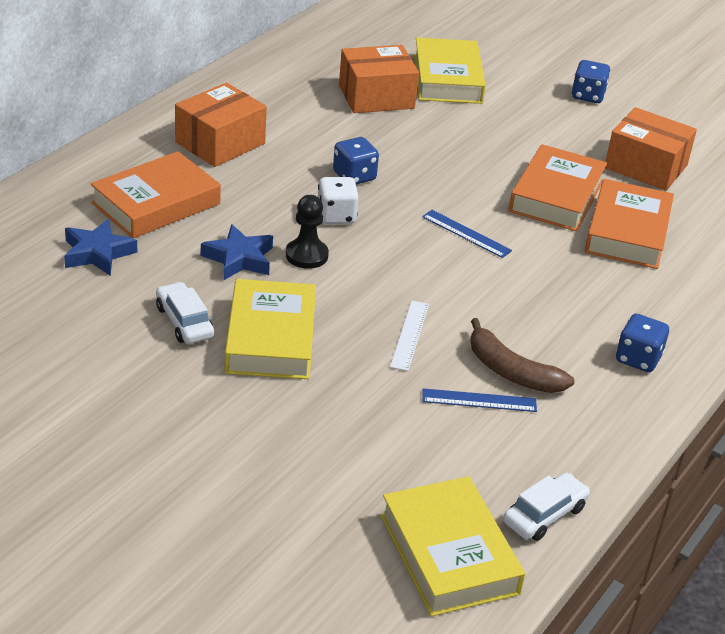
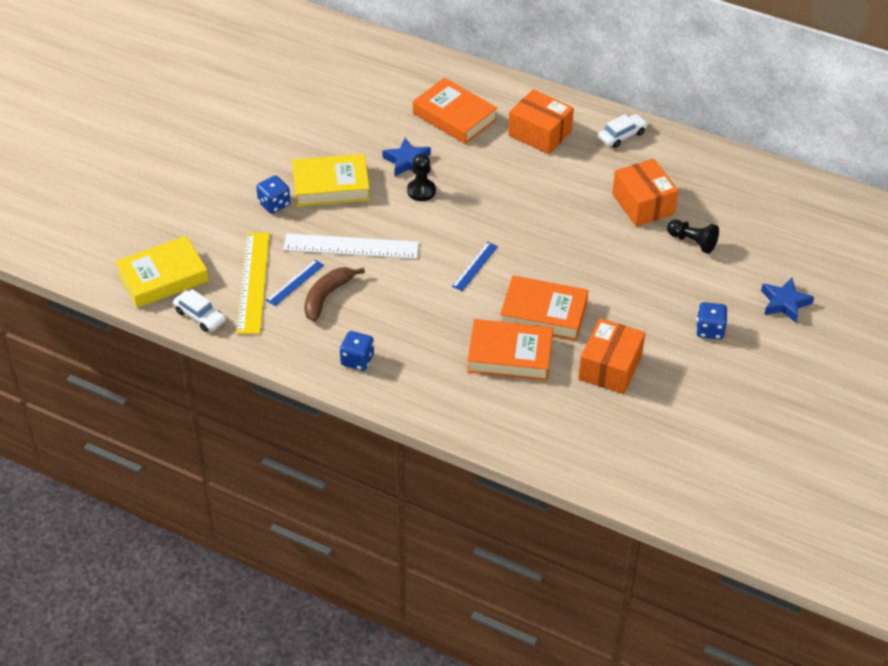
camera: 85 degrees right, 10 degrees up
(97, 253) = (392, 102): blue star -> blue star (784, 303)
(184, 322) = (336, 148): white car -> white car (622, 135)
(336, 216) = (472, 199): white dice -> none
(354, 176) = (525, 203): blue dice -> blue dice (274, 204)
(409, 335) = (351, 246): white ruler -> white ruler, size x1.89
(447, 79) = (692, 242): yellow book -> black pawn
(473, 445) = (253, 282): none -> yellow ruler
(479, 400) = (295, 282): blue ruler -> blue ruler turned 45 degrees clockwise

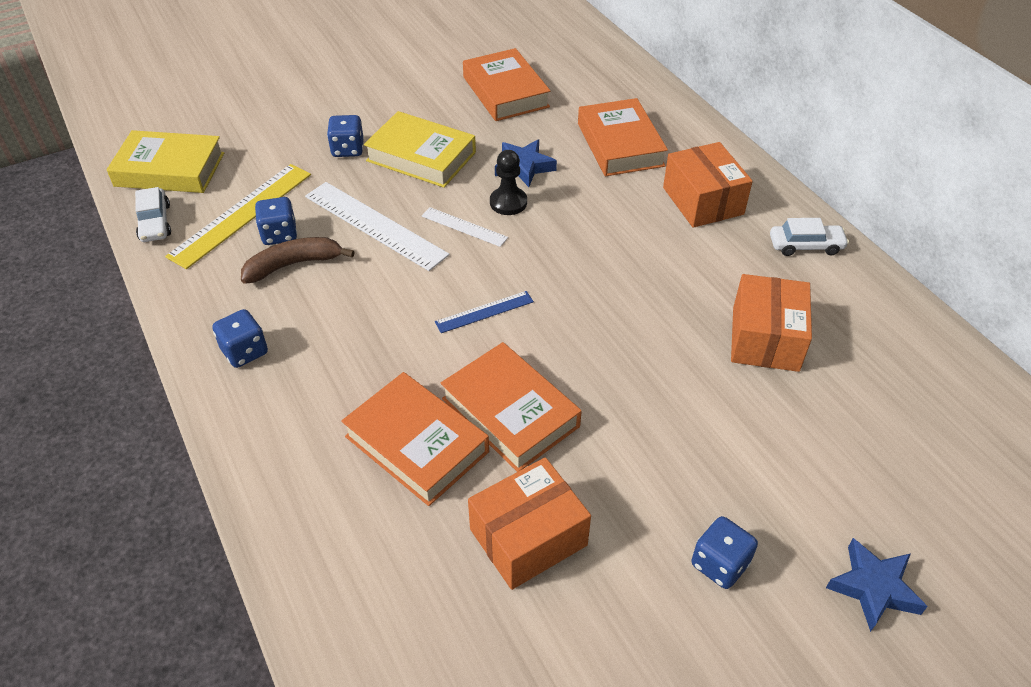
camera: 35 degrees right, 0 degrees up
(295, 282) = (279, 234): blue ruler -> blue dice
(339, 110) = (505, 92): none -> orange book
(409, 220) = (464, 227): none -> white ruler
(692, 242) = (795, 421): black pawn -> none

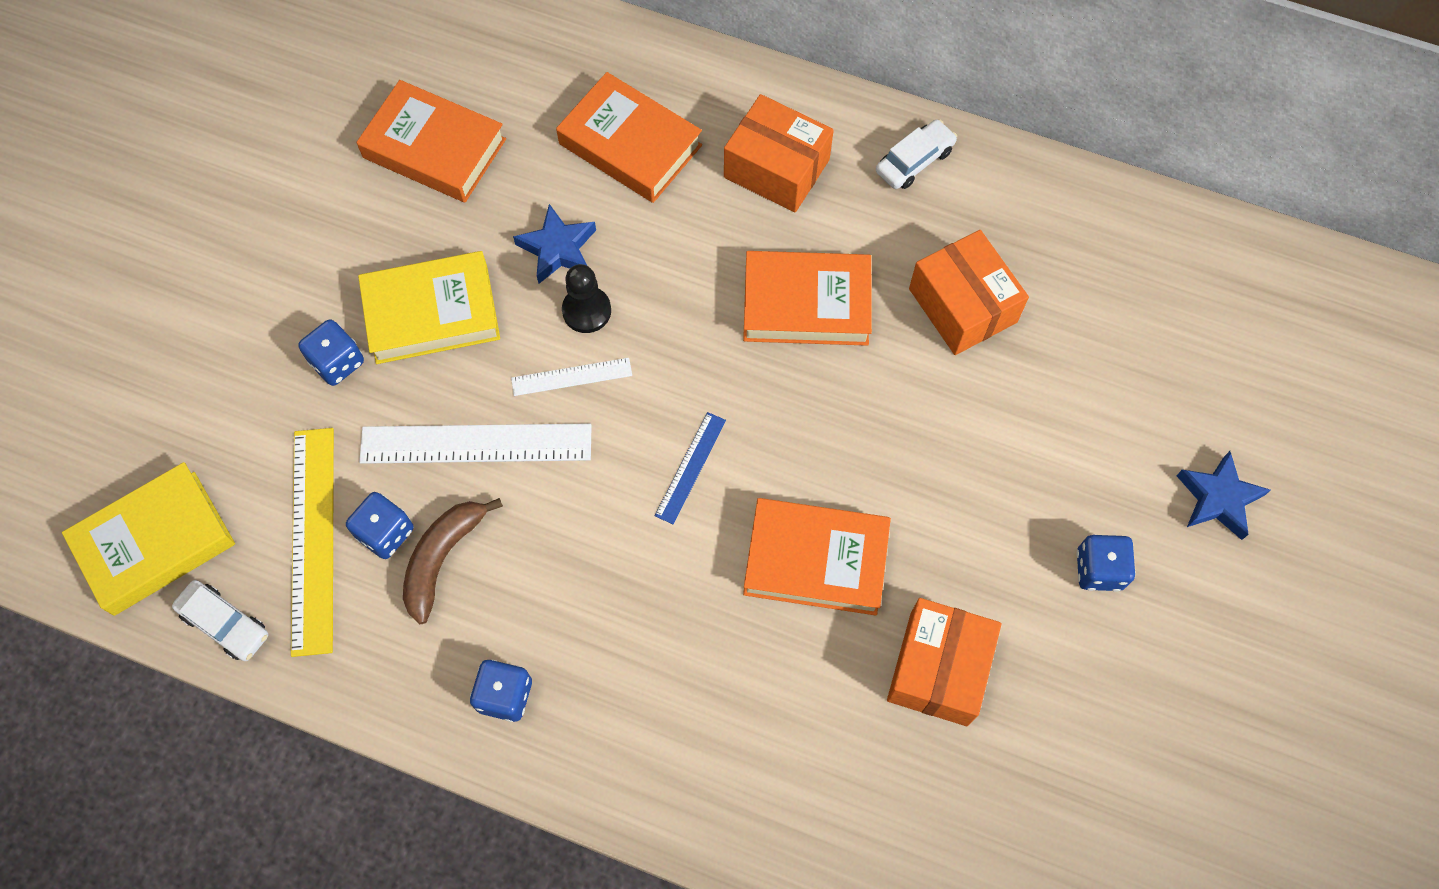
camera: 40 degrees left, 20 degrees up
(416, 444) = (766, 659): orange book -> orange book (806, 304)

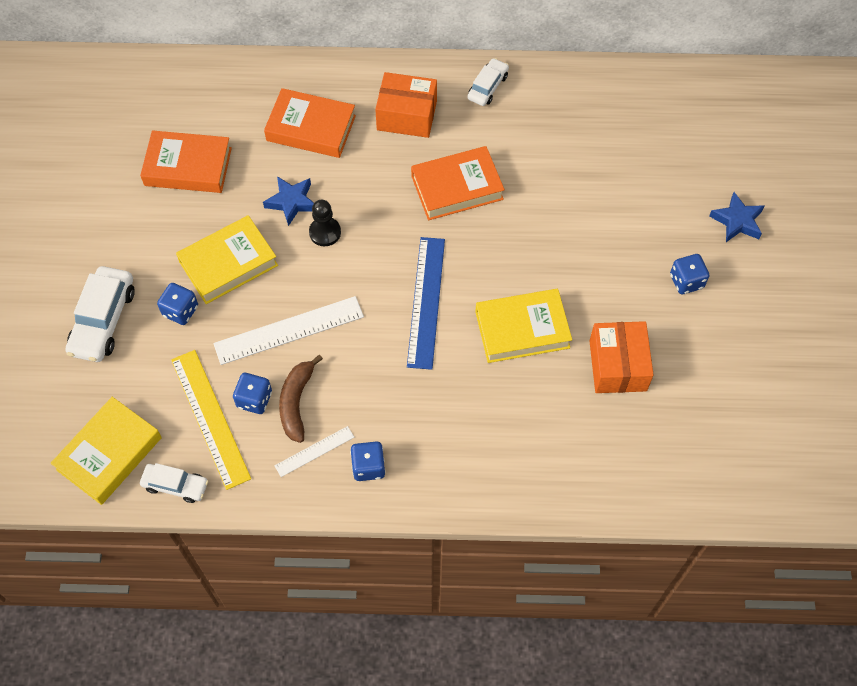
camera: 20 degrees left, 5 degrees down
(227, 340) = (103, 320): none -> white car
(571, 377) = (332, 273): white ruler -> white ruler (314, 451)
(690, 467) = (426, 302): blue ruler -> blue ruler, size x1.89
(815, 560) = (522, 329): orange book -> yellow book
(962, 305) = (549, 160): orange box -> none

